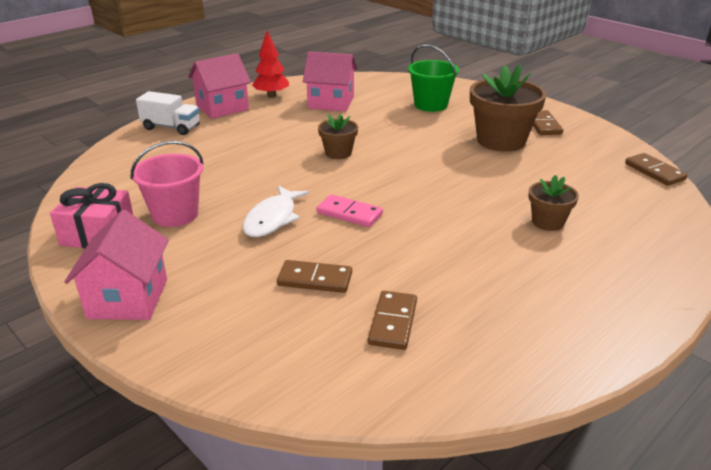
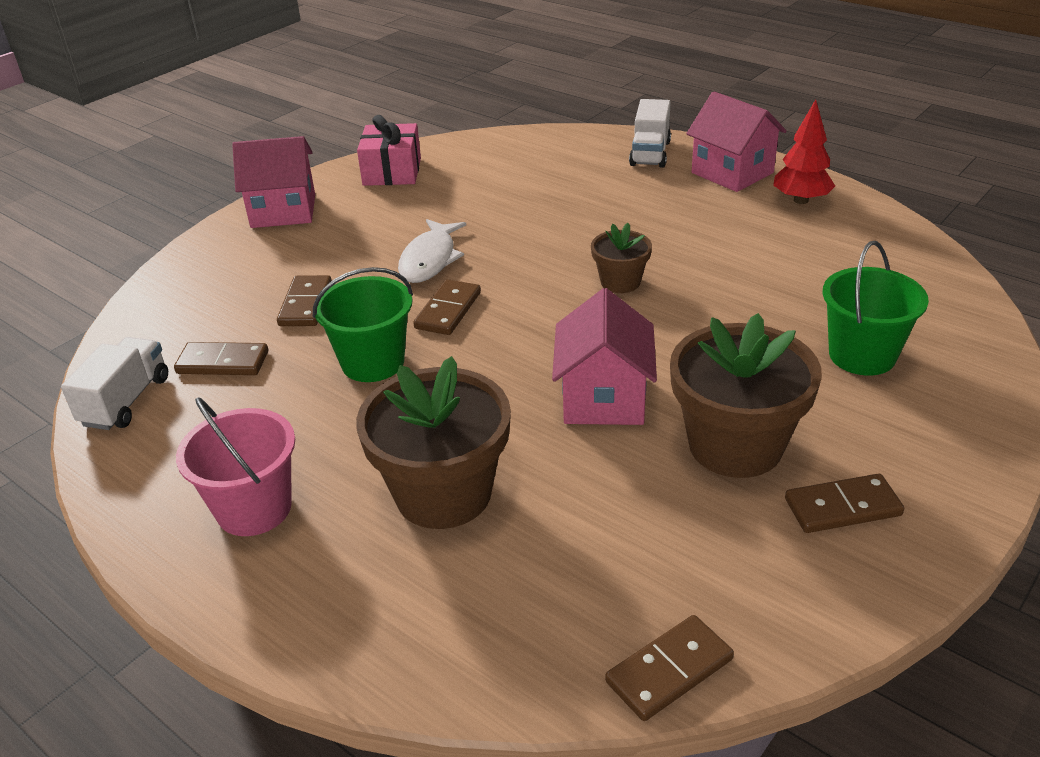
camera: 85 degrees right, 5 degrees up
(175, 214) = (433, 201): pink bucket -> pink bucket (254, 508)
(272, 219) = (430, 259): white fish -> white fish turned 90 degrees counterclockwise
(331, 102) = (806, 253): pink house -> pink house (603, 398)
(349, 213) = (448, 310): pink domino -> brown domino
(408, 246) = (373, 362): none -> green bucket
(443, 380) = (126, 401): none -> white truck
(548, 222) = (443, 493): brown flower pot -> brown flower pot, size x1.90

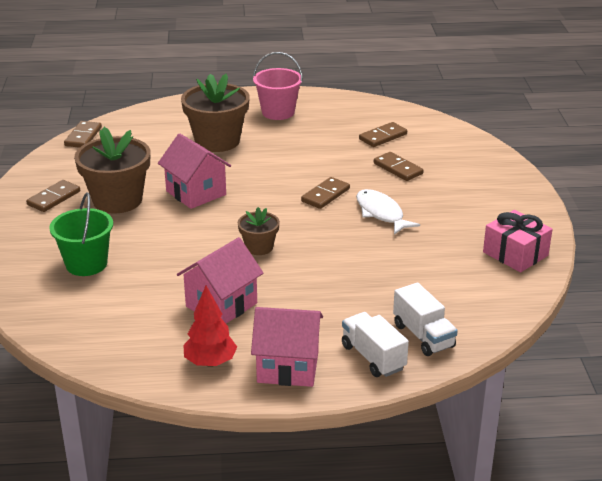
camera: 135 degrees right, 5 degrees down
(126, 401) = (390, 113): white truck -> white truck (423, 336)
(283, 211) = (516, 201): pink house -> pink house (221, 305)
(373, 362) = (320, 163): green bucket -> none
(448, 310) = (325, 195): brown domino -> brown domino turned 60 degrees clockwise

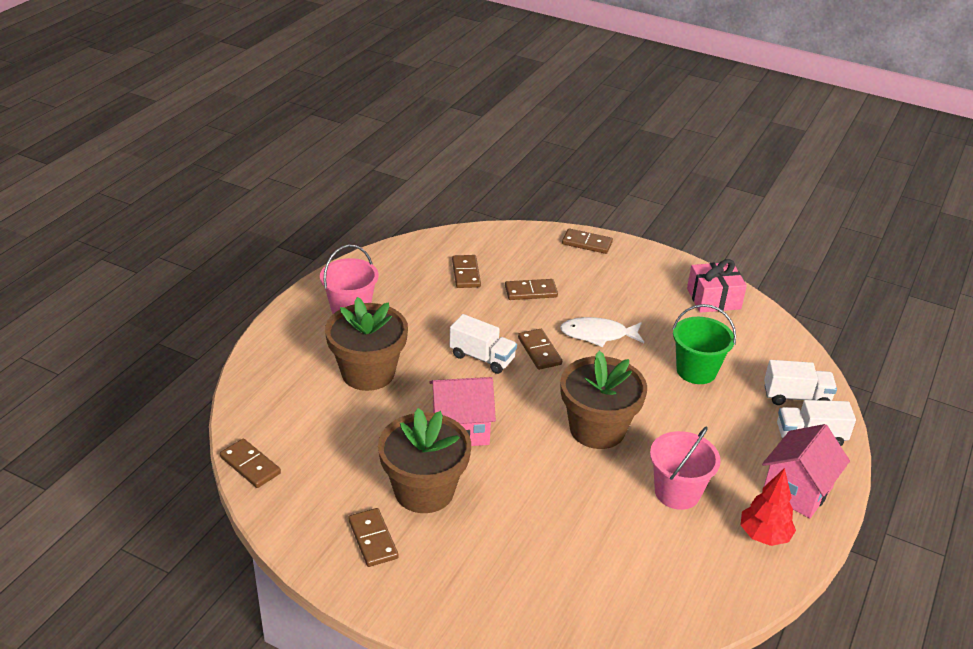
camera: 60 degrees left, 5 degrees up
(86, 264) = (535, 561): green bucket -> green bucket (696, 371)
(221, 305) = (677, 492): pink house -> pink bucket
(259, 247) = (597, 429): brown flower pot -> brown flower pot, size x1.90
(287, 175) = (482, 357): none -> white truck
(504, 171) = (587, 243): none -> brown domino

